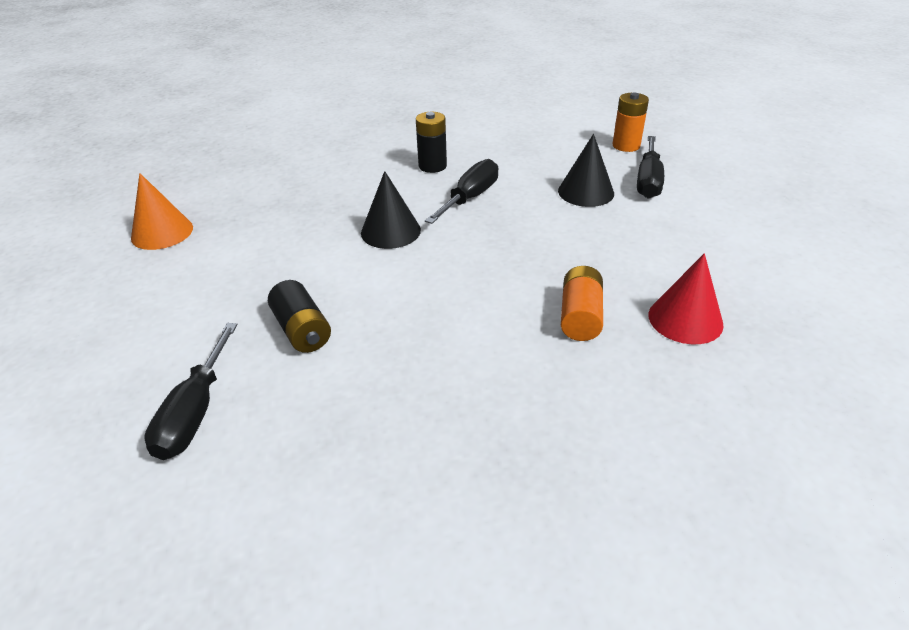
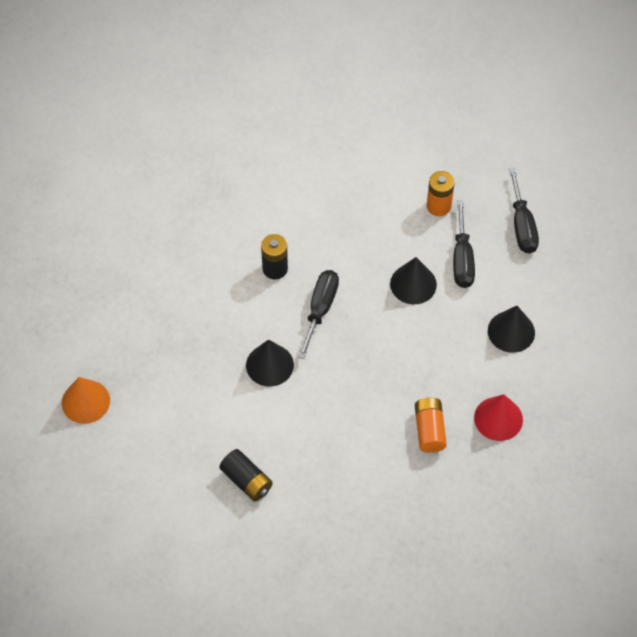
camera: 15 degrees left, 20 degrees up
(195, 412) = (211, 559): black screwdriver -> black screwdriver (522, 225)
(707, 241) = (511, 331): none -> black cone

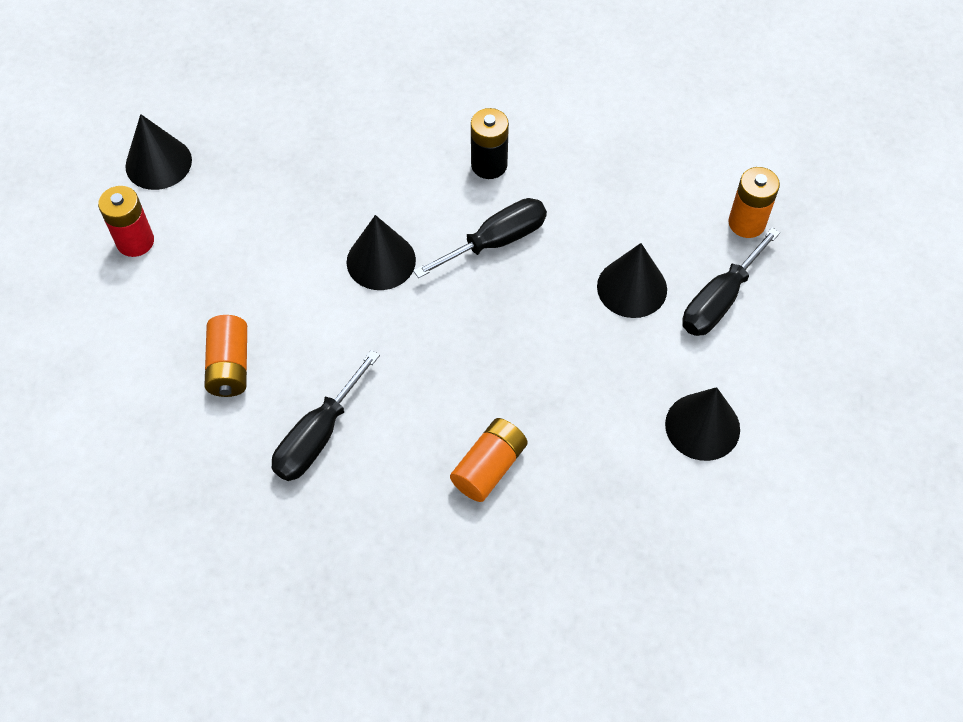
camera: 40 degrees right, 0 degrees up
(85, 401) = (158, 163): orange cone -> black cone
(121, 455) = (135, 241): none -> red battery
(246, 481) = (229, 366): black battery -> orange battery
(498, 418) = (587, 518): red cone -> none
(522, 225) = (833, 313): black screwdriver -> black screwdriver (318, 436)

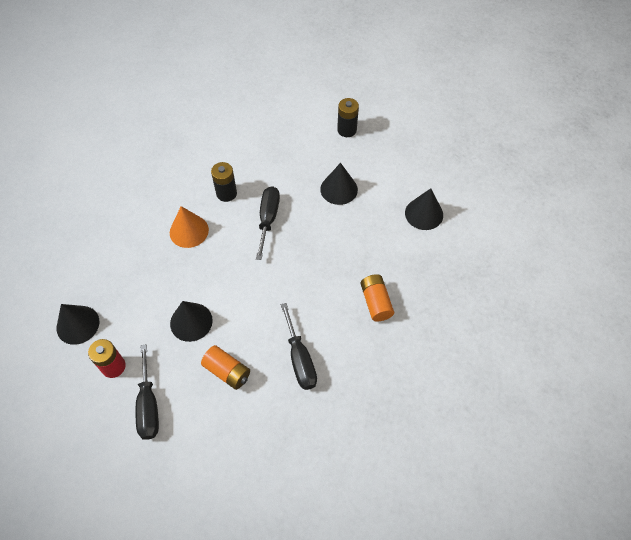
camera: 50 degrees left, 0 degrees up
(381, 261) = (233, 269): black cone -> black cone (191, 322)
(391, 169) = (189, 231): none -> orange cone
(719, 300) = (373, 165): black screwdriver -> black screwdriver (148, 405)
(746, 223) = (347, 130): orange battery -> black battery

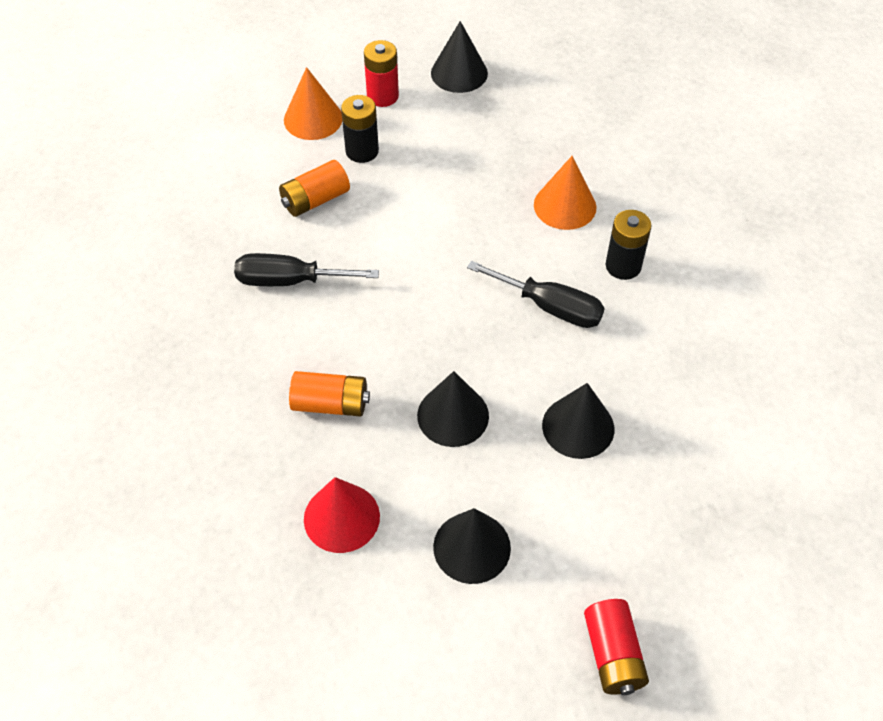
camera: 110 degrees right, 5 degrees down
(148, 405) = (313, 119): black screwdriver -> orange cone
(191, 322) = (408, 179): black cone -> black cone (453, 415)
(347, 130) = (722, 488): black battery -> black battery (362, 151)
(437, 272) = (341, 517): none -> red cone
(444, 151) = (613, 654): none -> red battery

